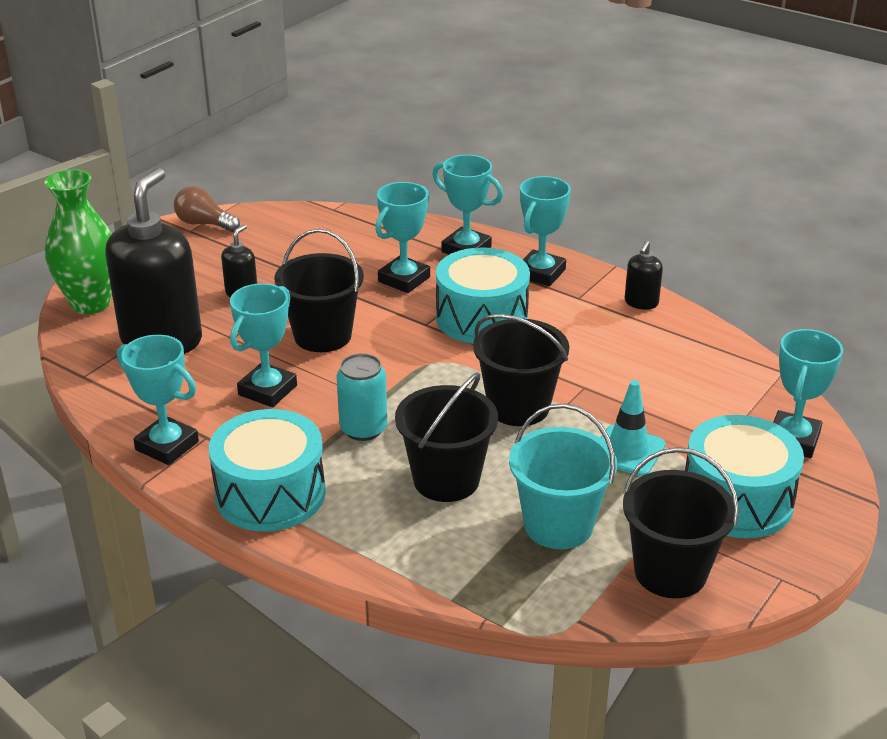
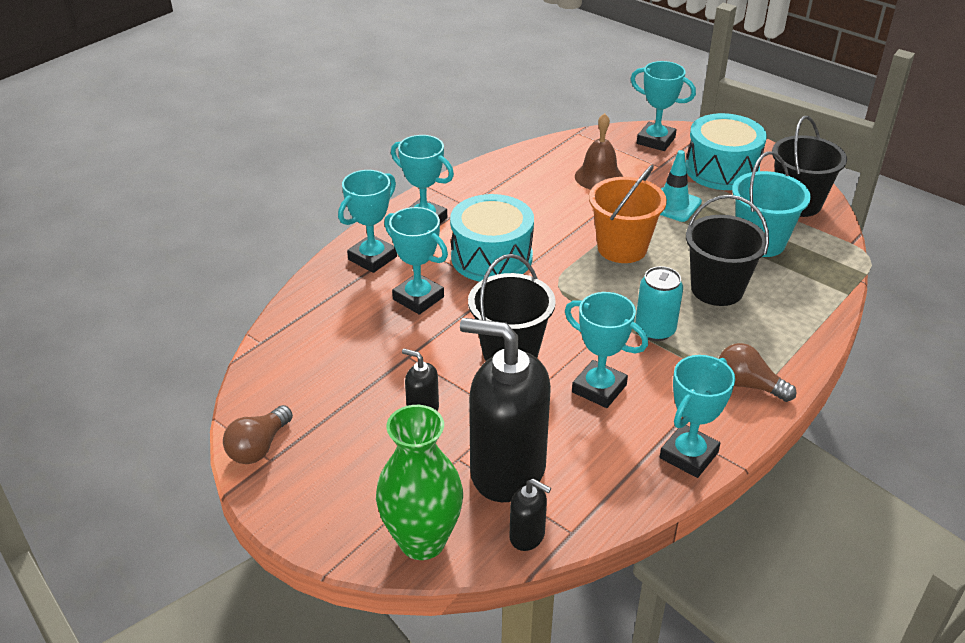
camera: 85 degrees left, 5 degrees up
(270, 494) = (748, 385): turquoise drum -> brown light bulb
(518, 407) = (622, 248): black bucket -> orange bucket
(641, 303) = (480, 177): black soap dispenser -> black soap dispenser (527, 536)
(674, 389) = (599, 177): none -> brown bell

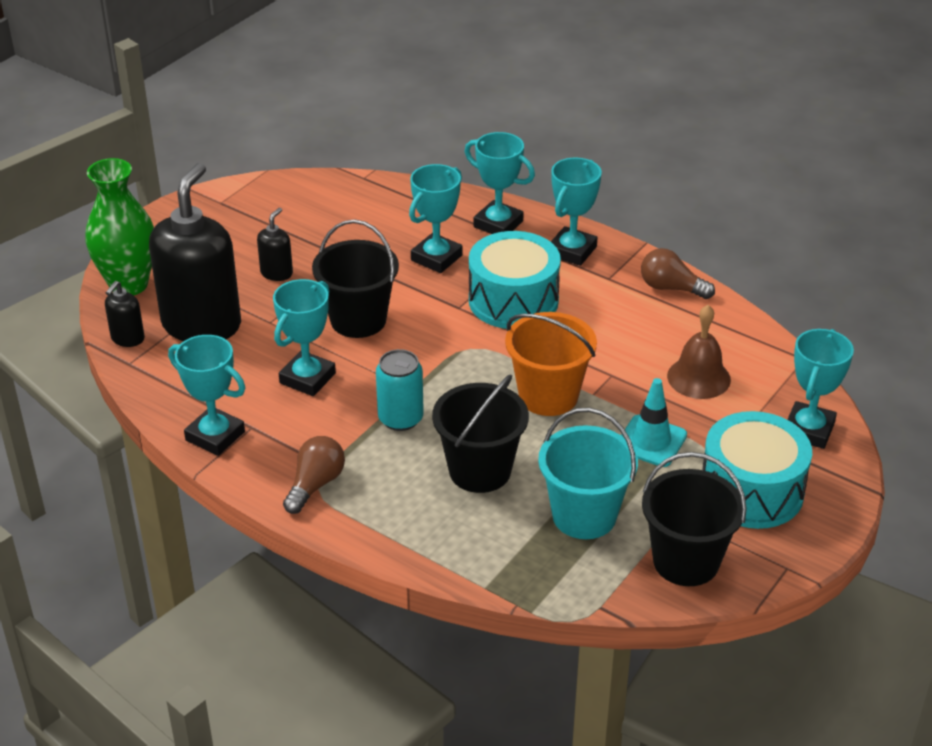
camera: 85 degrees right, 0 degrees up
(259, 447) = (234, 195): brown light bulb -> brown light bulb (671, 288)

